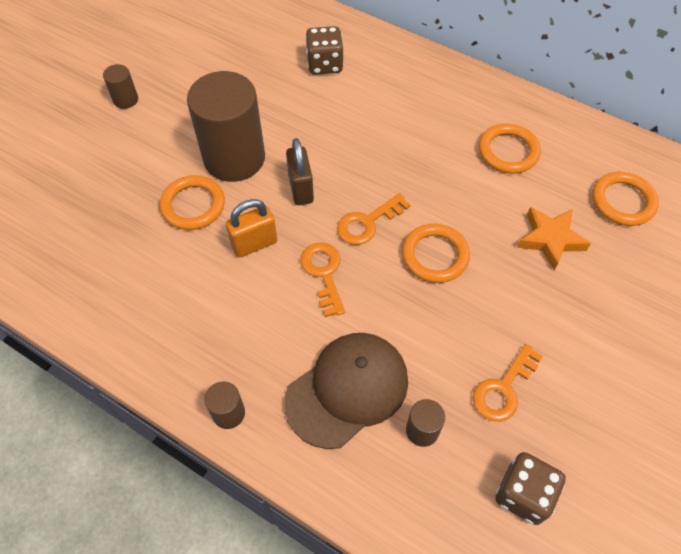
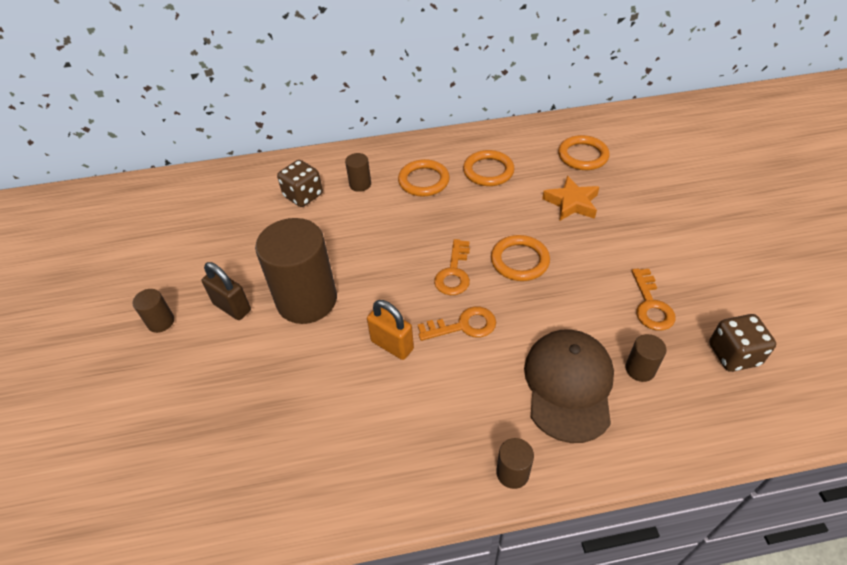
camera: 40 degrees left, 10 degrees down
(193, 205) = (312, 355): orange ring -> orange ring (423, 181)
(254, 244) = (392, 345): orange padlock -> orange padlock turned 75 degrees counterclockwise
(301, 189) = (382, 285): brown padlock -> brown padlock (232, 307)
(324, 273) = (464, 326): orange key -> orange key turned 135 degrees clockwise
(381, 85) = (360, 184): none -> brown cylinder

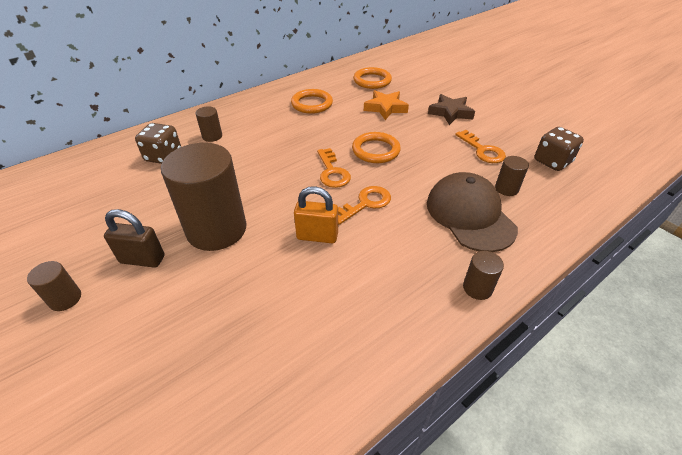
camera: 30 degrees left, 5 degrees down
(423, 181) = (265, 121): orange ring -> none
(650, 236) = (450, 113): none -> brown star

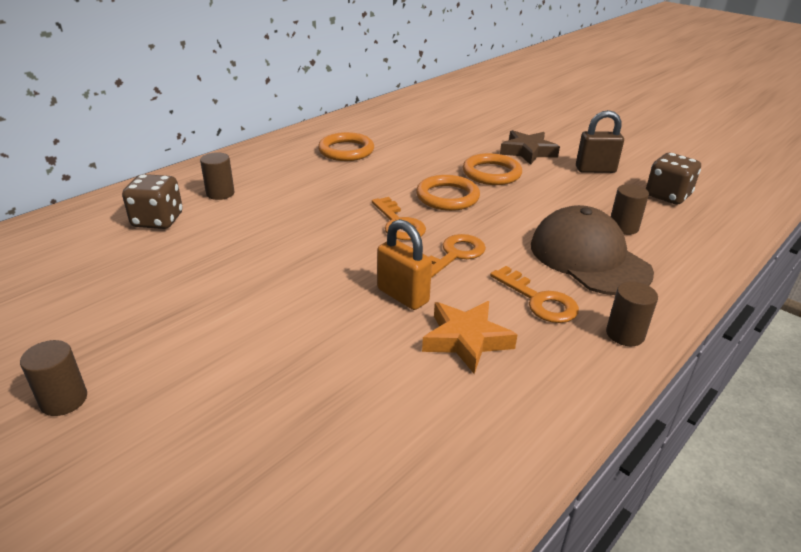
camera: 10 degrees left, 10 degrees down
(142, 259) = (166, 342): brown padlock -> brown padlock (595, 170)
(216, 229) = (262, 299): brown cylinder -> none
(317, 236) = (403, 296): orange padlock -> orange padlock turned 45 degrees clockwise
(372, 81) = (417, 122): orange ring -> orange ring (491, 173)
(385, 108) = (444, 150): orange star -> orange star (466, 340)
(482, 150) = (580, 189): orange key -> orange key (539, 300)

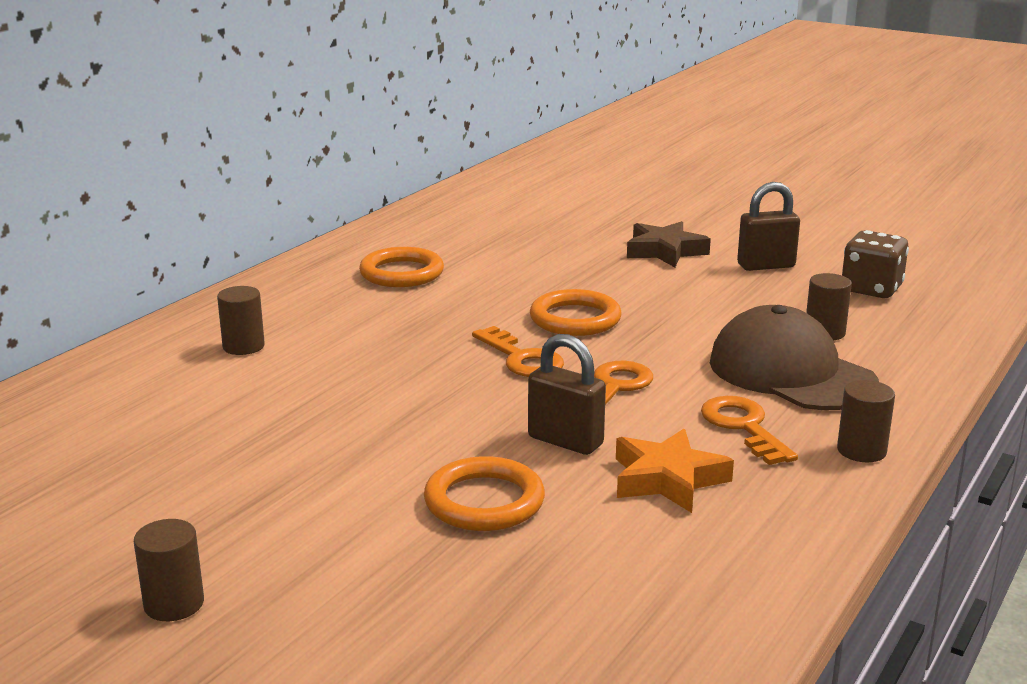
camera: 10 degrees left, 10 degrees down
(158, 220) = (171, 390): brown dice -> none
(403, 296) = (565, 441): orange padlock -> brown padlock
(491, 173) = (624, 283): orange ring -> orange ring (484, 501)
(539, 300) = (743, 427): orange key -> orange key turned 150 degrees counterclockwise

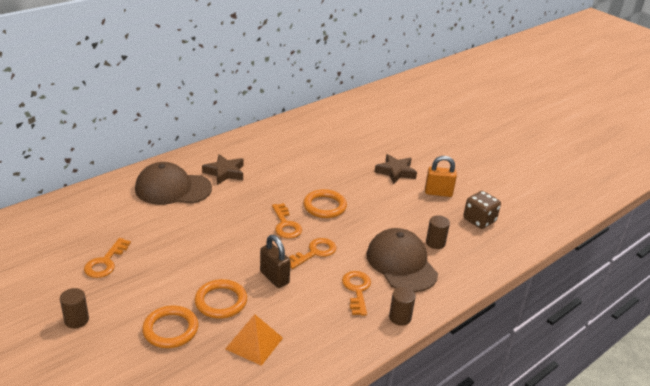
camera: 15 degrees right, 10 degrees up
(175, 489) = (105, 262): none -> orange key
(243, 346) = (173, 189): brown cylinder -> brown cap
(336, 305) = (225, 173): none -> brown star
(402, 273) = (265, 159): orange ring -> orange ring (170, 329)
(610, 554) = (254, 343): none -> orange pyramid
(668, 479) = (304, 310): orange star -> none
(766, 266) = (438, 193): brown padlock -> orange padlock

